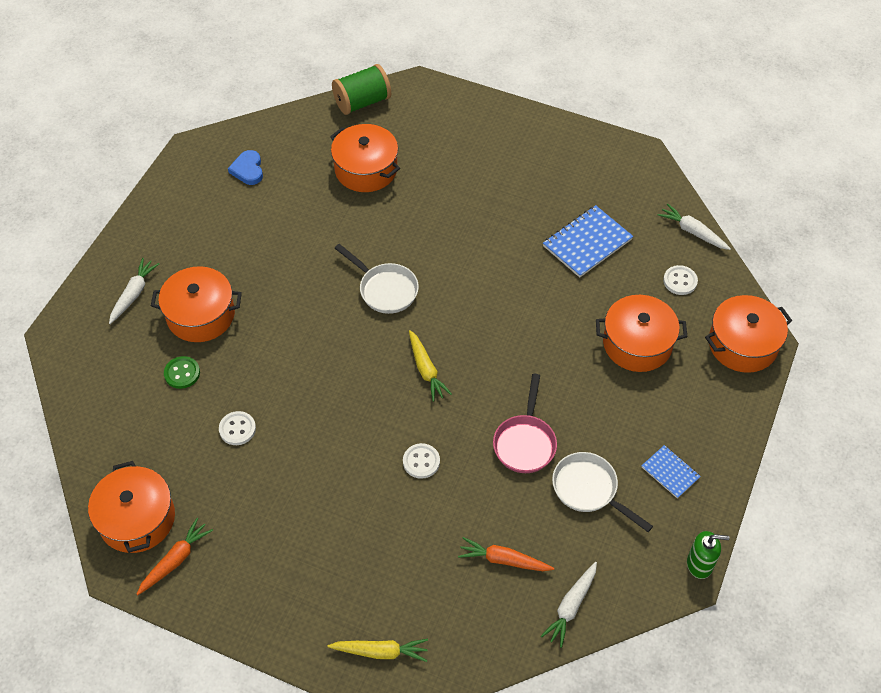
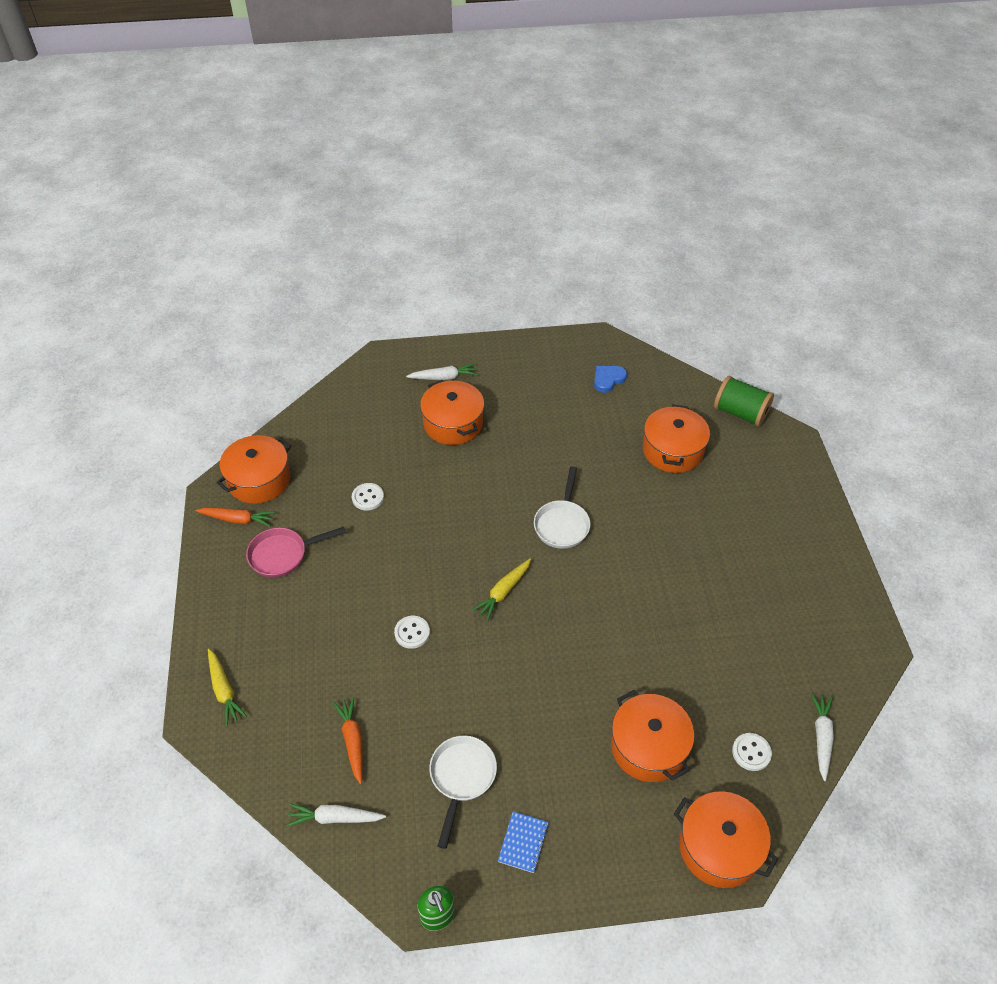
camera: 60 degrees right, 5 degrees down
(182, 373) = (395, 440): green button -> none
(525, 442) = (479, 702): pink pan -> pink pan (283, 555)
(587, 243) = (731, 650): blue notebook -> none

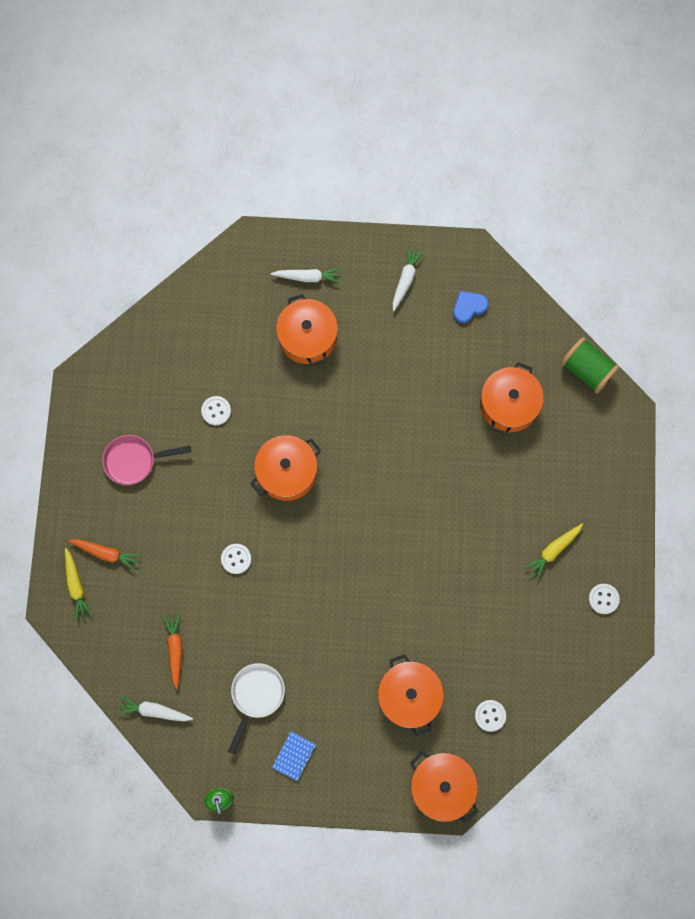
camera: 10 degrees right, 25 degrees up
(238, 519) = (97, 415): orange carrot -> orange carrot (106, 553)
(259, 480) = (119, 374): orange pot -> orange pot (287, 472)
(503, 592) = (320, 532): yellow carrot -> yellow carrot (553, 551)
(562, 524) = (386, 470): white pan -> none
(821, 737) = (551, 713): white carrot -> white carrot (405, 279)
(835, 609) = (603, 599): none -> white button

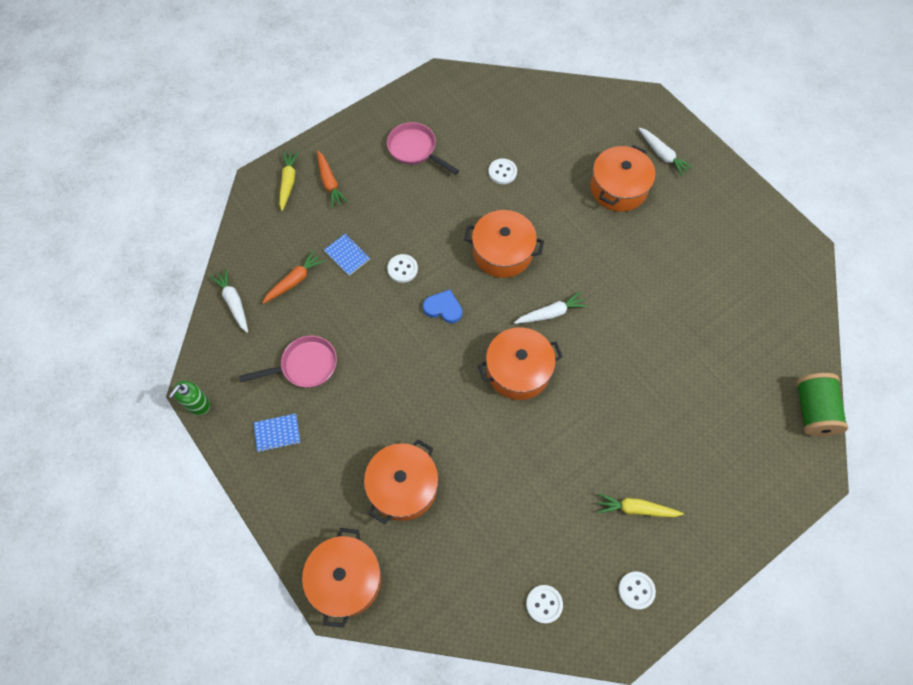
camera: 50 degrees right, 10 degrees down
(76, 586) = (288, 182): yellow carrot -> yellow carrot turned 150 degrees clockwise
(187, 591) = (347, 255): none -> blue notebook
(256, 696) = (305, 366): white pan -> pink pan
(405, 279) = (733, 219): white carrot -> white carrot (551, 313)
(468, 307) = (762, 279): blue heart -> blue heart (443, 308)
(490, 715) = (443, 571): white button -> white button (544, 604)
(509, 404) = (719, 371): orange pot -> orange pot (518, 370)

